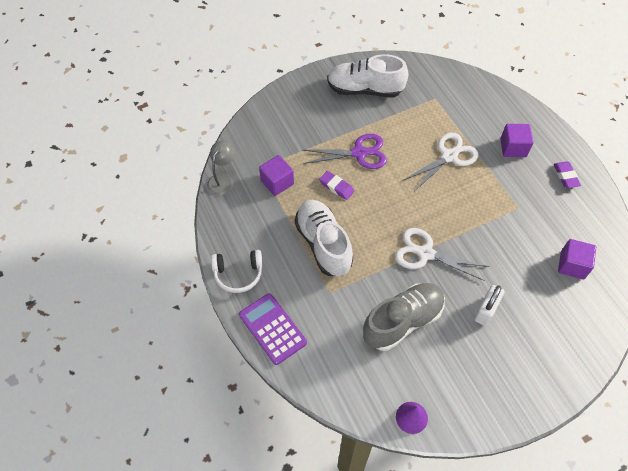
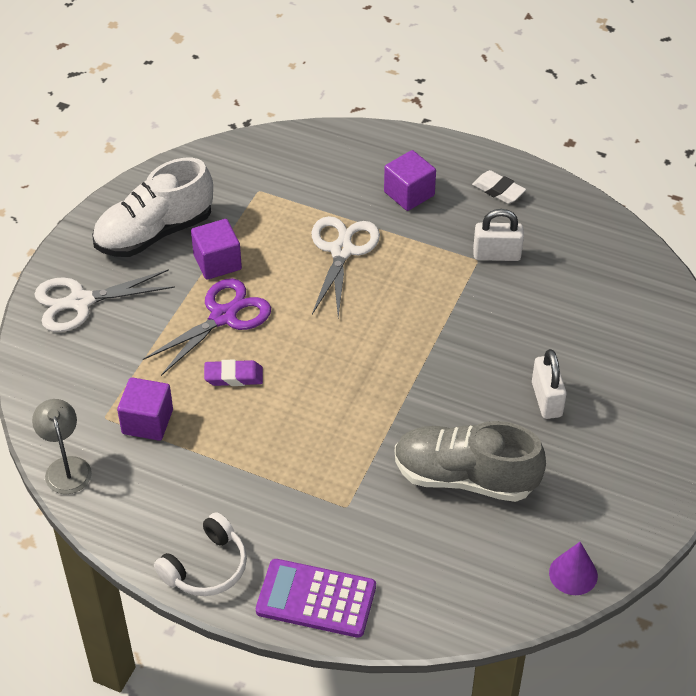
camera: 40 degrees left, 10 degrees down
(323, 244) = (283, 456): white shoe -> none
(402, 321) = (465, 477): grey shoe -> grey shoe turned 90 degrees counterclockwise
(425, 253) = (420, 382): white scissors -> white scissors (81, 302)
(531, 211) = (496, 255): none -> white padlock
(565, 176) = (498, 190): purple eraser -> white eraser
(572, 265) = (593, 286): purple cube -> purple cube (217, 262)

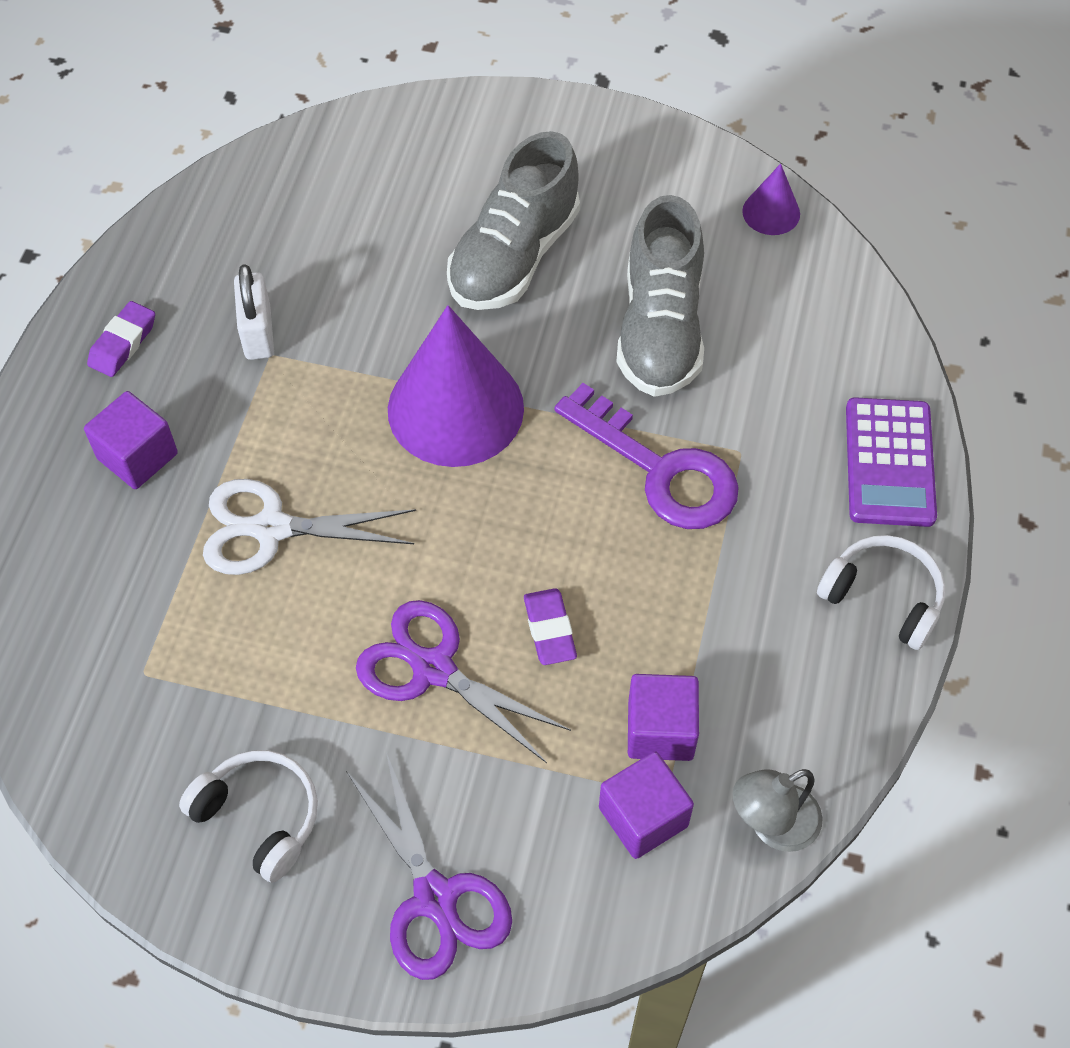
camera: 100 degrees left, 10 degrees up
(81, 302) = (435, 897): white scissors -> purple scissors
(154, 233) = (259, 817): white shoe -> white headphones
(217, 262) = (317, 702): purple cube -> purple cube (643, 817)
(341, 456) = (660, 470): none -> purple key
(415, 350) = (455, 408): none -> purple cone
(498, 190) = (123, 343): white eraser -> purple eraser
(546, 399) = (514, 256): white padlock -> grey shoe

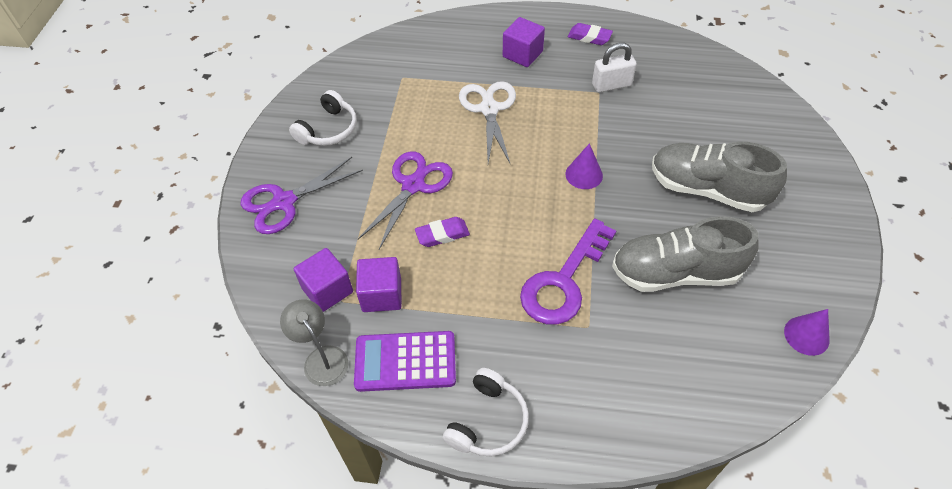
camera: 85 degrees right, 5 degrees down
(455, 408) = (584, 174): purple cone -> purple cone, size x0.46
(889, 463) = (601, 424): purple calculator -> purple calculator (405, 361)

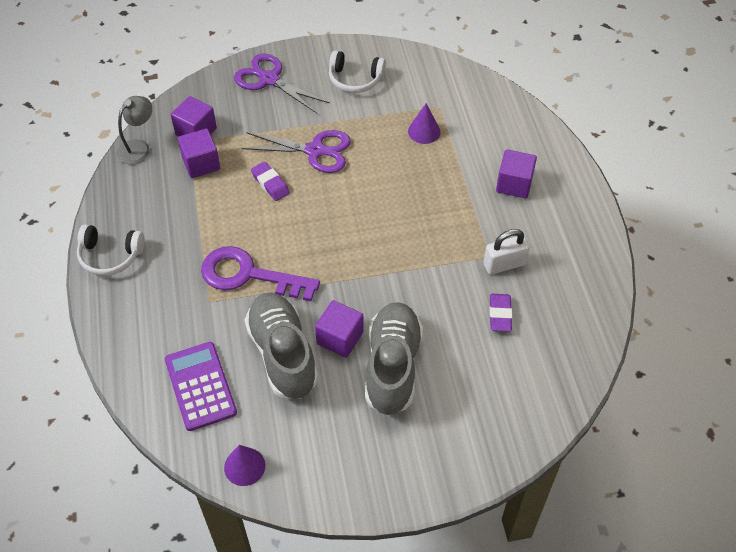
camera: 70 degrees right, 0 degrees up
(405, 361) = (147, 194): purple calculator -> purple calculator (200, 386)
(489, 109) = (426, 177): white scissors -> none
(584, 174) = (373, 265): purple cone -> purple cone (424, 131)
(589, 37) = (568, 232): purple eraser -> purple eraser (500, 314)
(611, 85) = (504, 264): white padlock -> white padlock turned 75 degrees counterclockwise
(665, 221) = (340, 338): none -> purple cube

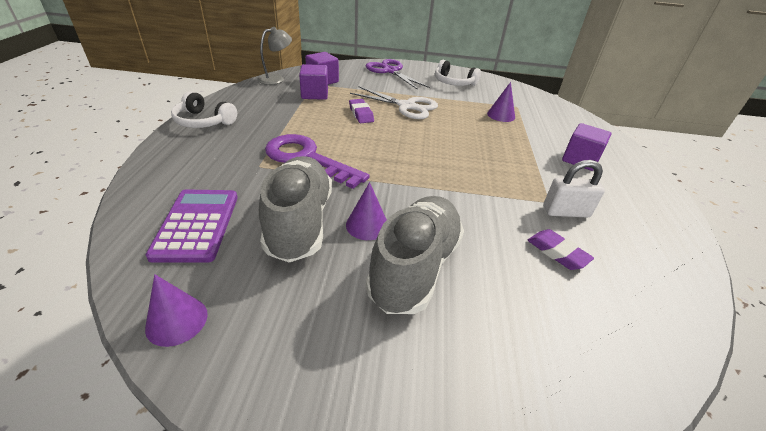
camera: 15 degrees right, 15 degrees down
(315, 151) = (406, 106): purple scissors -> white scissors
(340, 338) = (367, 225): purple cube -> purple cone
(500, 314) = (557, 253): purple eraser -> purple eraser turned 60 degrees counterclockwise

